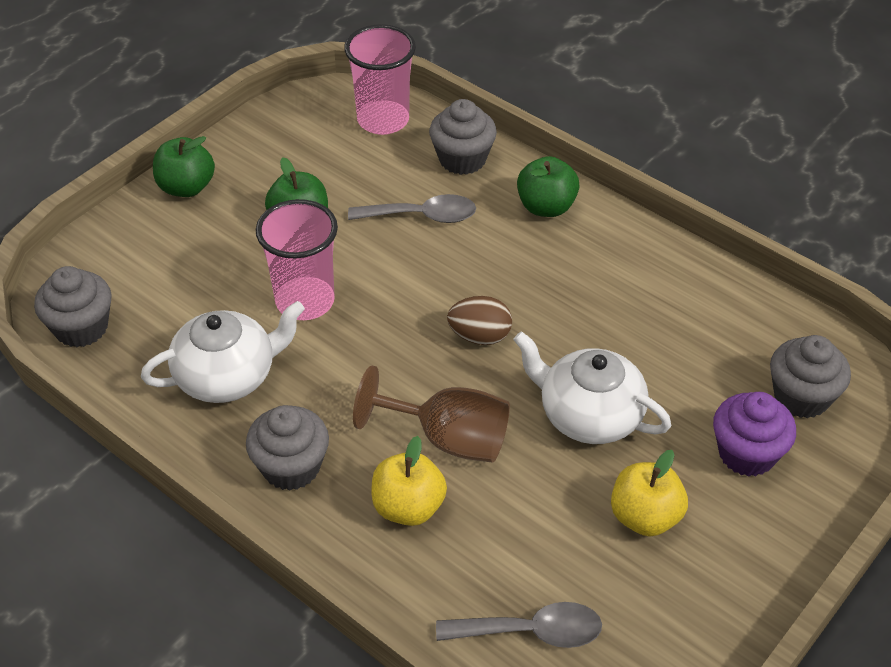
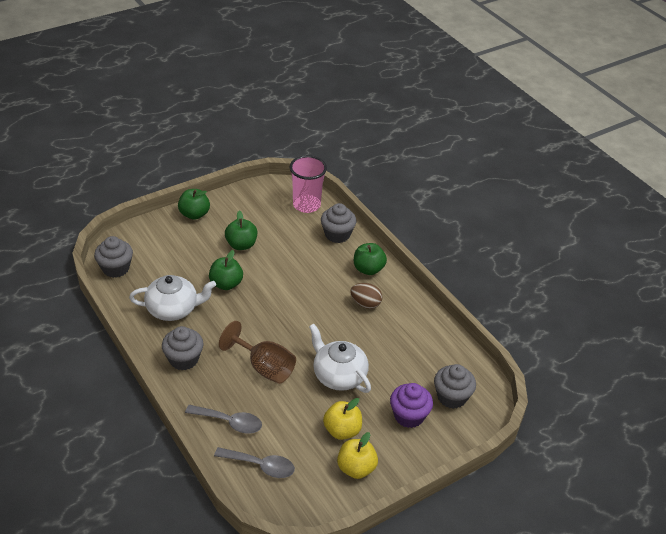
camera: 15 degrees right, 5 degrees down
(305, 301) = (226, 284): pink cup -> green apple
(408, 507) = (230, 393): yellow apple -> yellow apple (356, 468)
(422, 216) = (303, 258): grey spoon -> grey spoon (230, 422)
(480, 336) = (303, 323): brown egg -> brown egg (365, 304)

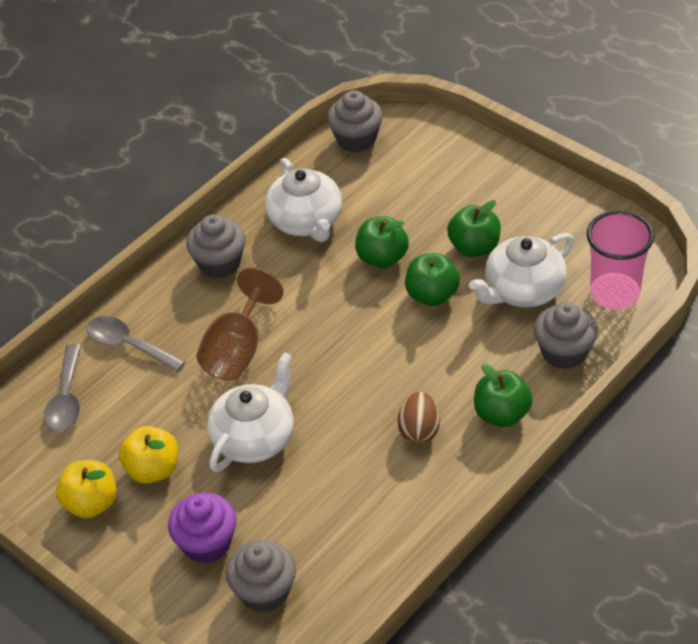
camera: 80 degrees right, 5 degrees up
(194, 214) = (512, 175): green apple -> green apple (432, 295)
(230, 422) = (128, 345): grey spoon -> grey spoon turned 120 degrees clockwise
(285, 236) = (523, 290): none -> white teapot

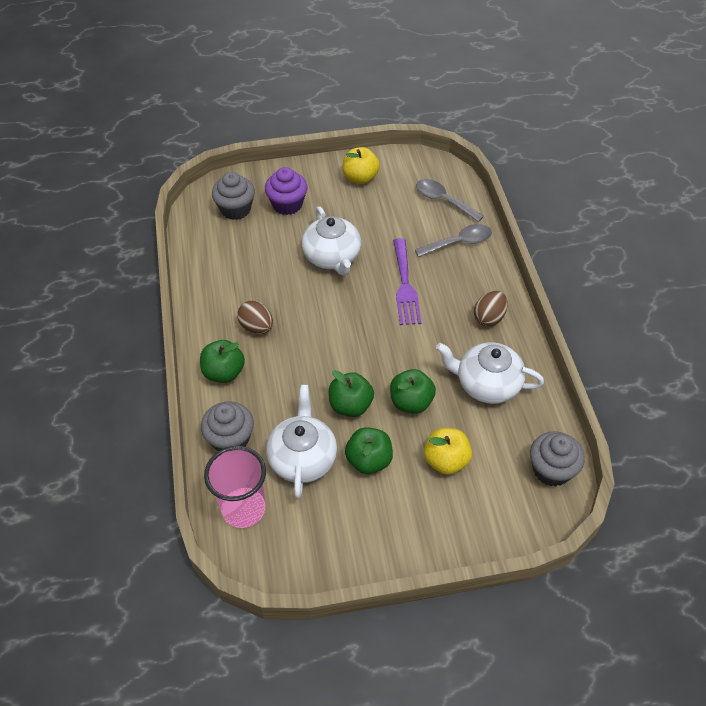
camera: 125 degrees right, 5 degrees up
(153, 470) = (356, 208): yellow apple -> yellow apple (446, 461)
(219, 263) = (489, 318): grey cupcake -> brown egg
(238, 350) = (405, 286): brown goblet -> purple fork

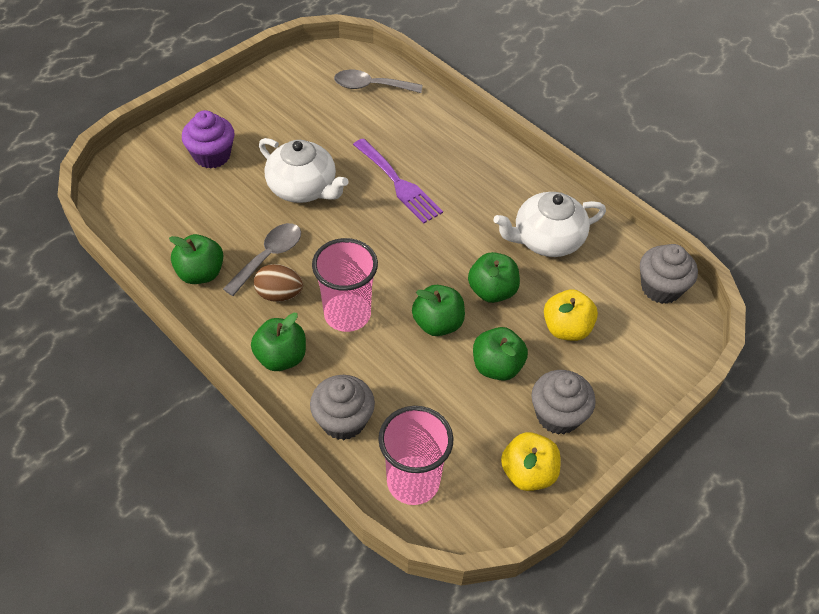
camera: 35 degrees left, 0 degrees up
(216, 286) = (201, 273): none -> green apple
(235, 209) = (157, 184): grey cupcake -> grey cupcake (558, 415)
(291, 365) = (347, 314): none -> pink cup
(302, 458) = (432, 399): white teapot -> none
(360, 178) = (269, 97): yellow apple -> yellow apple (528, 473)
(459, 242) = (418, 120): grey spoon -> grey spoon (269, 256)
(489, 318) = (500, 178): brown egg -> none

